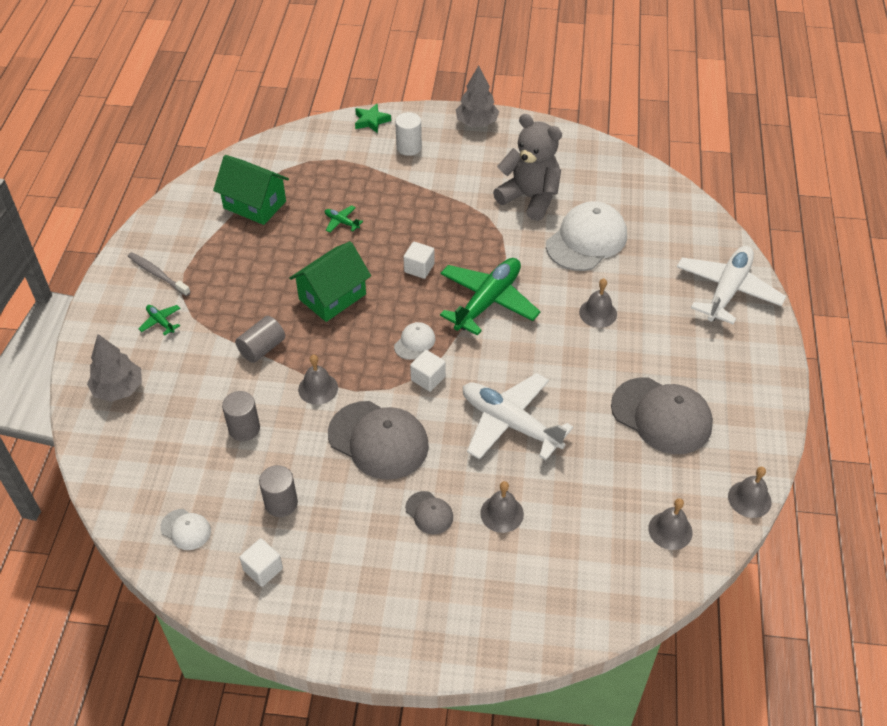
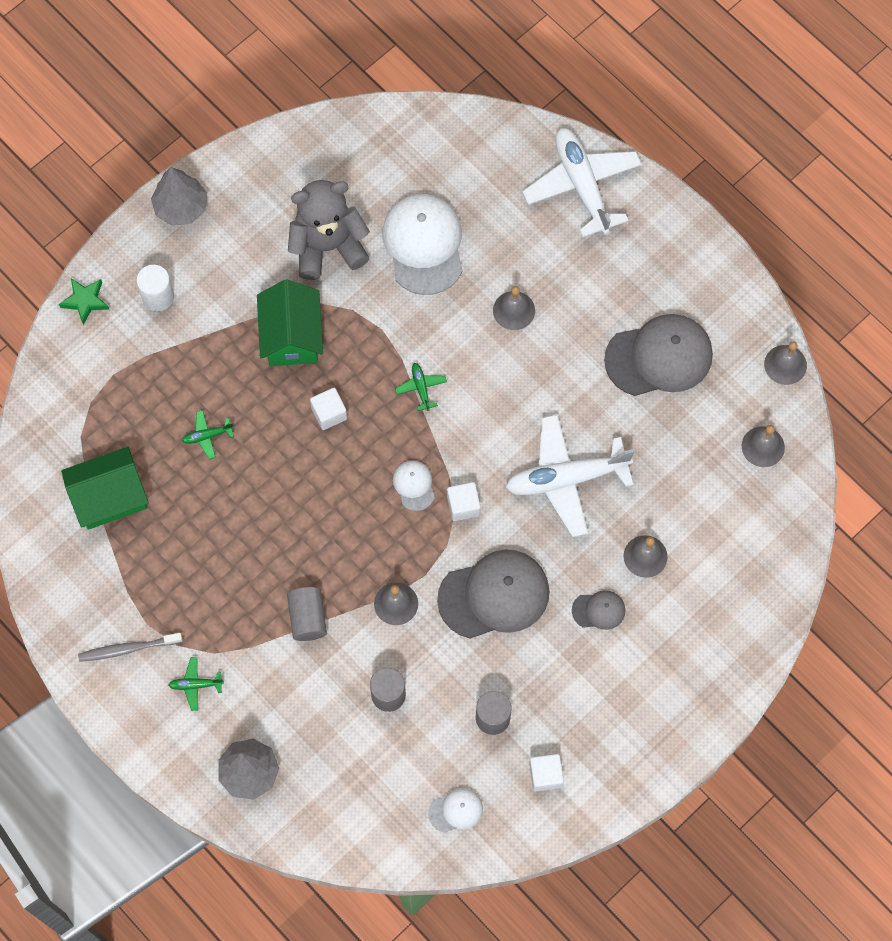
camera: 50 degrees left, 20 degrees up
(332, 297) = (298, 514): green house -> green house (292, 336)
(488, 301) = (421, 388): green plane -> green plane, size x0.41

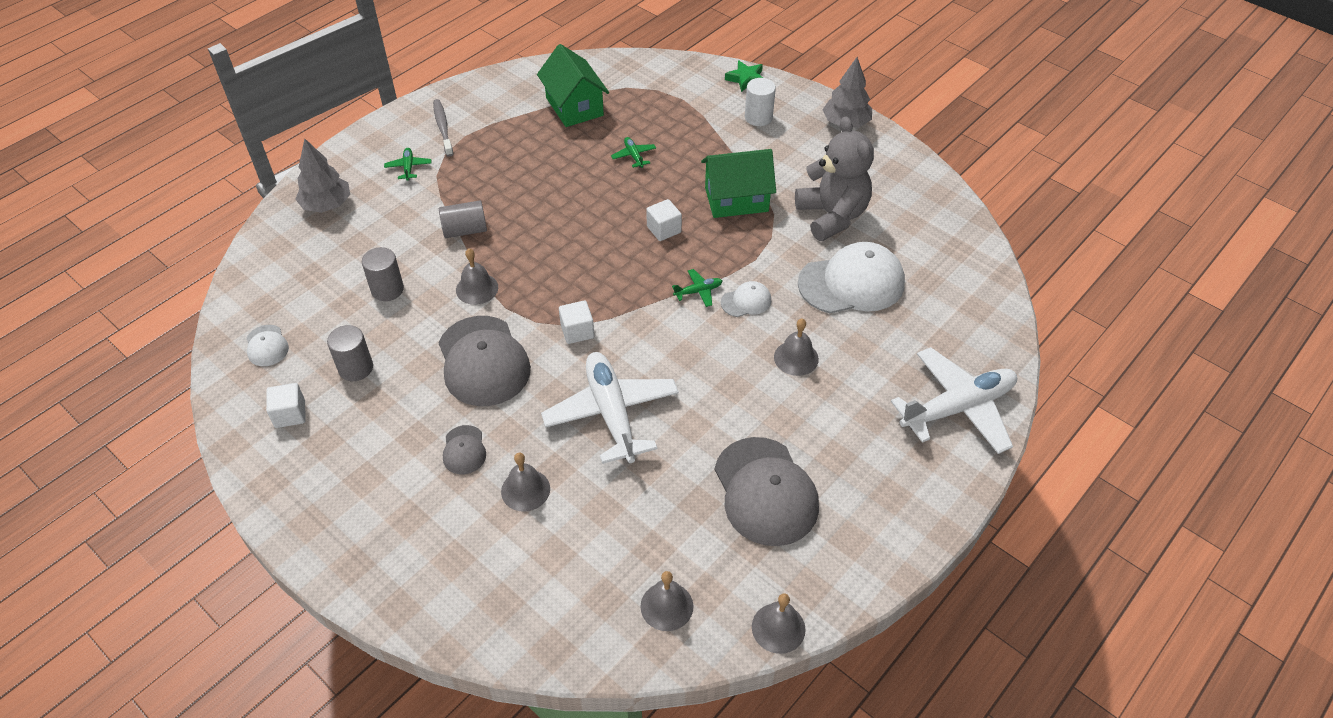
camera: 85 degrees right, 20 degrees down
(414, 485) = (596, 293): white cap -> white cap (746, 301)

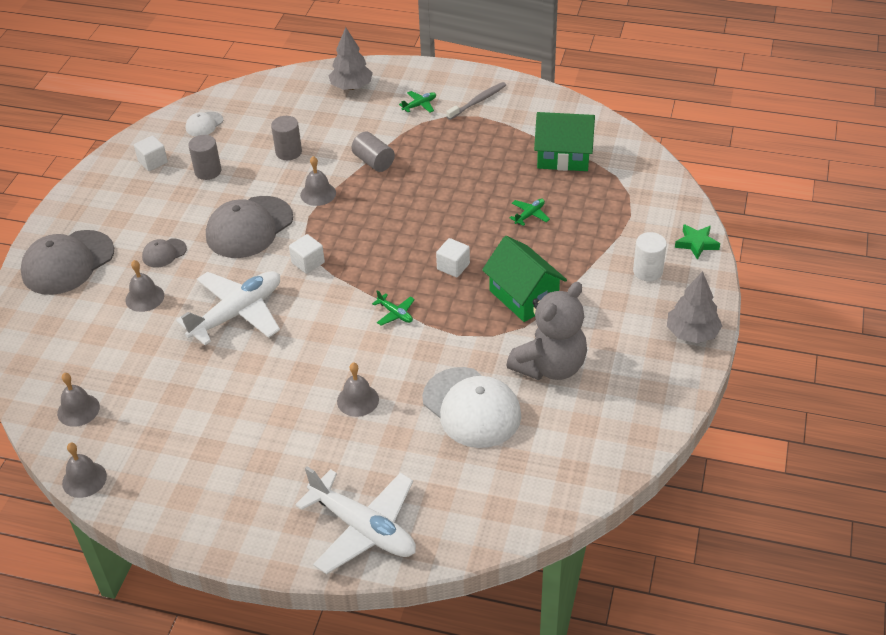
camera: 65 degrees right, 5 degrees down
(574, 106) = (563, 157): green house -> green house turned 60 degrees clockwise
(746, 301) = (403, 346): white cap -> none
(765, 491) = (206, 429): grey cap -> grey cap (68, 263)

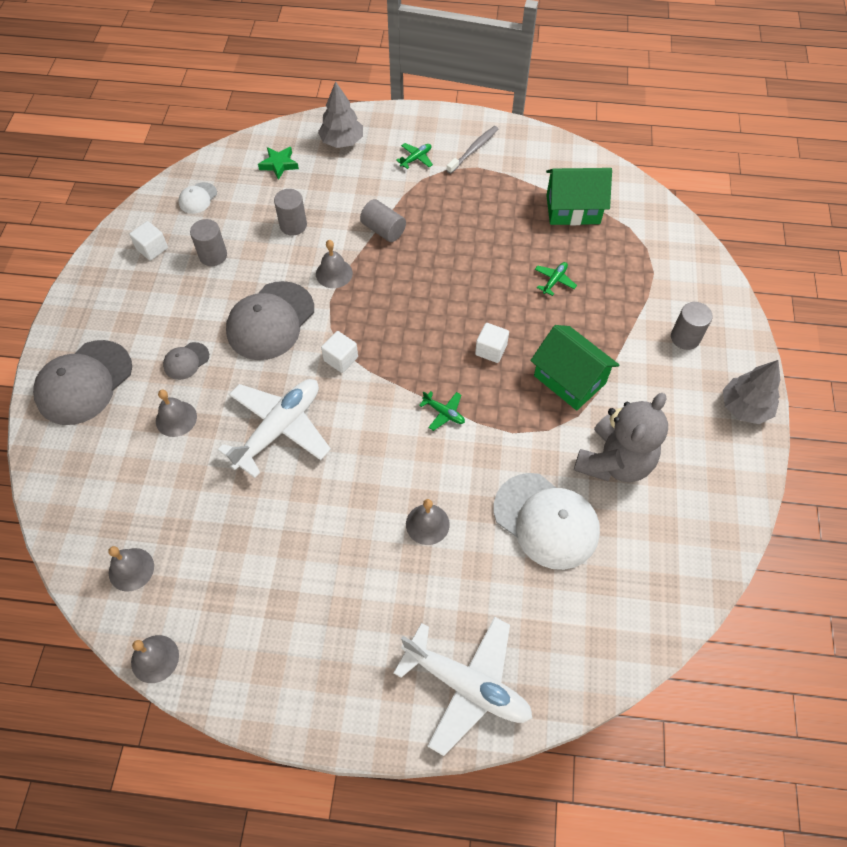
camera: 10 degrees left, 15 degrees up
(647, 271) = (685, 337): white cylinder -> grey cylinder
(696, 243) = (725, 300): green star -> green star (279, 164)

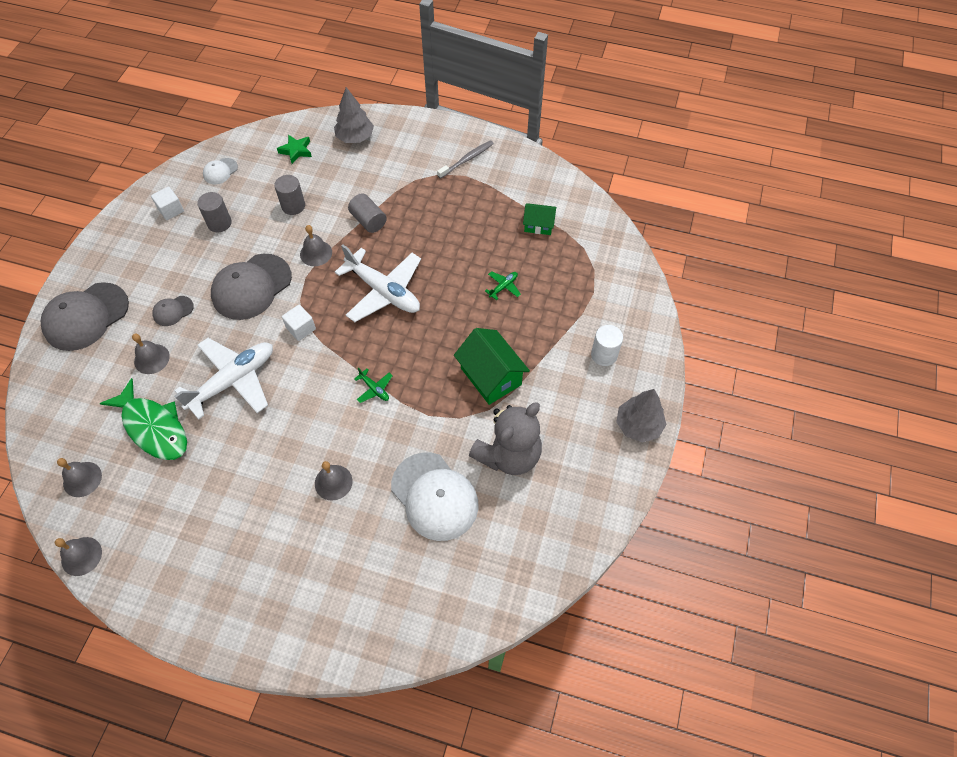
camera: 10 degrees right, 0 degrees up
(200, 496) = (153, 427): none -> green fish
(416, 158) = (414, 161): green plane -> none
(467, 685) = (327, 624): white plane -> white plane (383, 291)
(491, 350) = (430, 340): white cube -> none
(573, 209) = (538, 225): green house -> green house, size x0.59
(685, 337) = (604, 355): grey cylinder -> white cylinder

